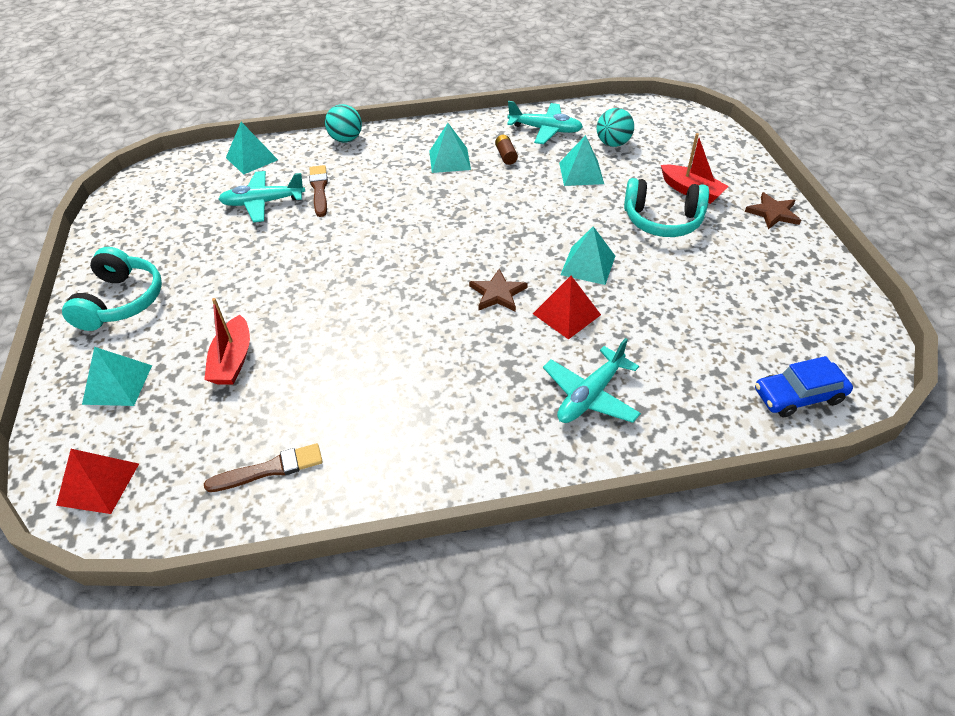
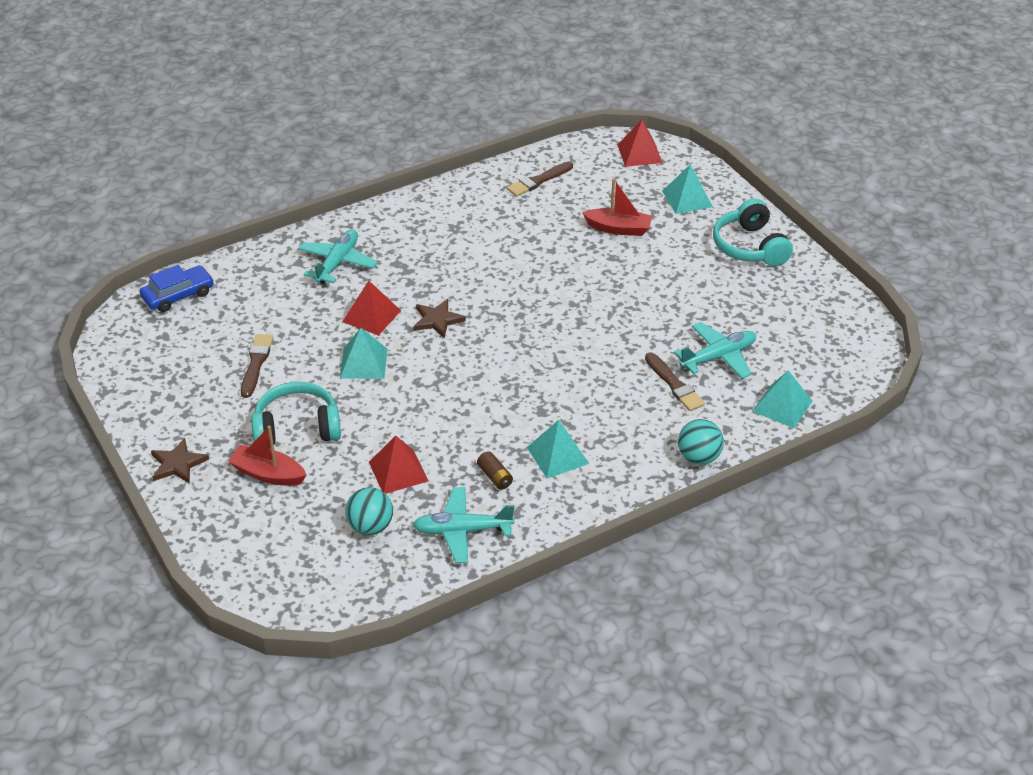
camera: 160 degrees right, 5 degrees down
(233, 360) = (619, 229): red boat -> red boat turned 120 degrees clockwise
(581, 173) = (398, 471): turquoise pyramid -> red pyramid
(700, 288) = (256, 364): none -> brown brush

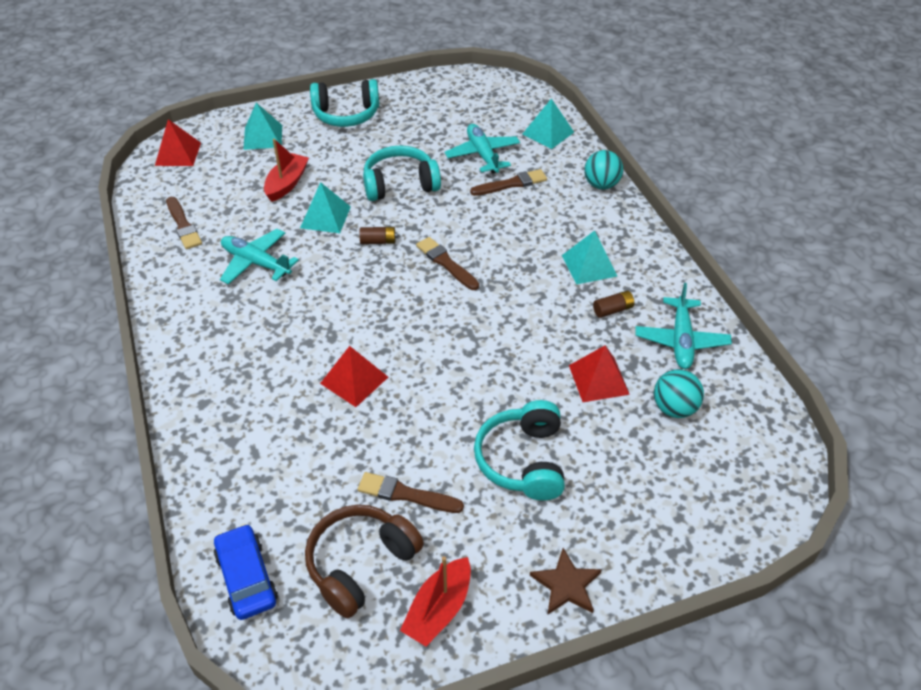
camera: 80 degrees left, 5 degrees up
(191, 349) = (361, 564): none -> brown headphones
(268, 474) = (592, 492): red boat -> red boat (438, 609)
(337, 263) = (249, 403): turquoise plane -> turquoise plane (256, 263)
(363, 363) = (430, 393): turquoise pyramid -> turquoise pyramid (325, 217)
(437, 320) = (378, 326): brown star -> none
(533, 351) = (446, 263): none -> brown brush
(552, 302) = (378, 241): none -> brown battery
(644, 303) = (400, 184): none -> turquoise headphones

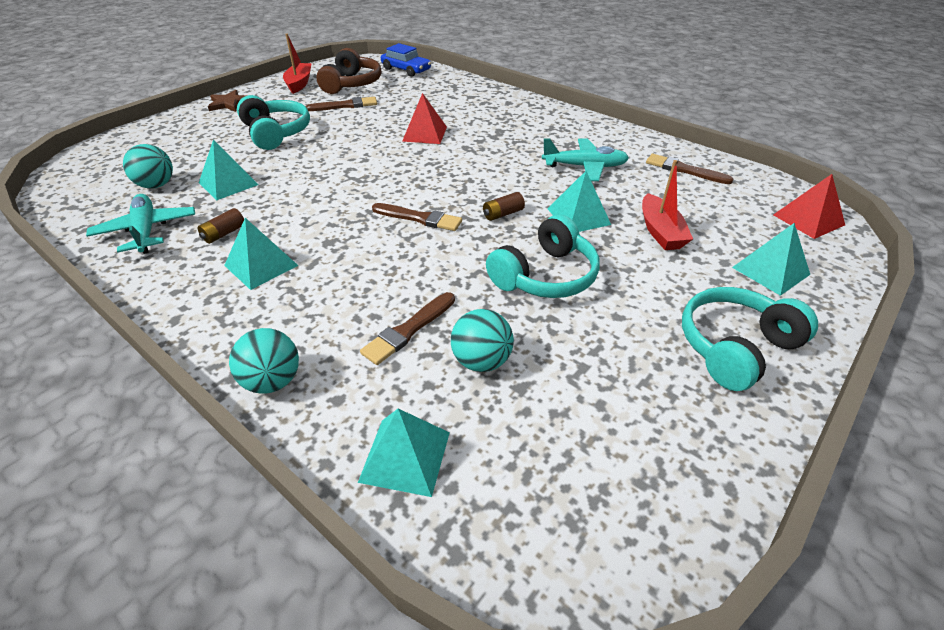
camera: 150 degrees right, 5 degrees down
(482, 155) = (481, 361): turquoise plane -> turquoise ball
(598, 379) = (228, 183): red pyramid -> turquoise pyramid

